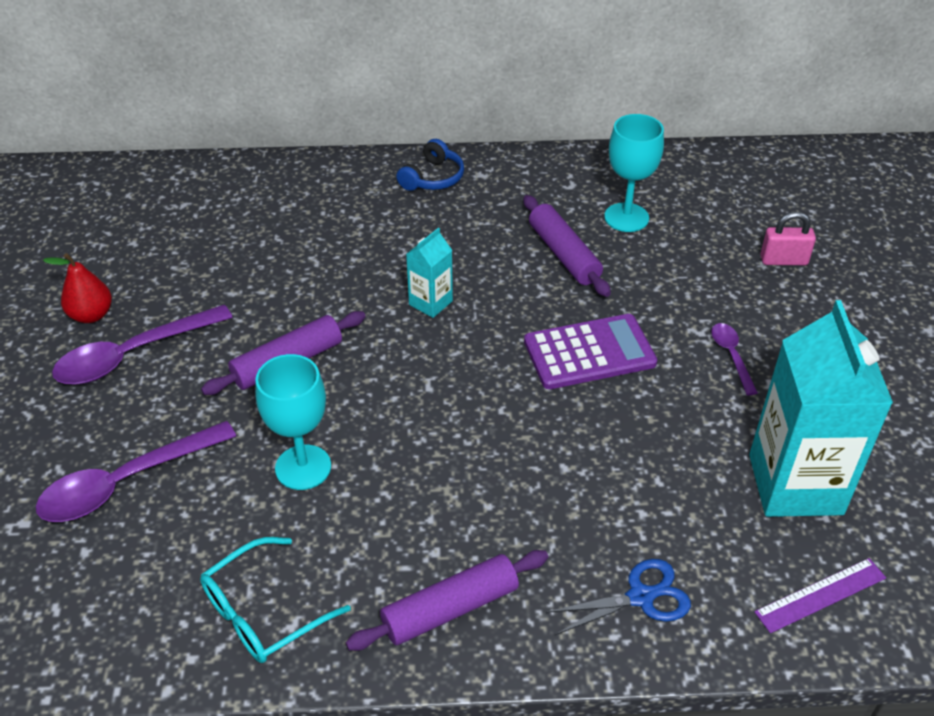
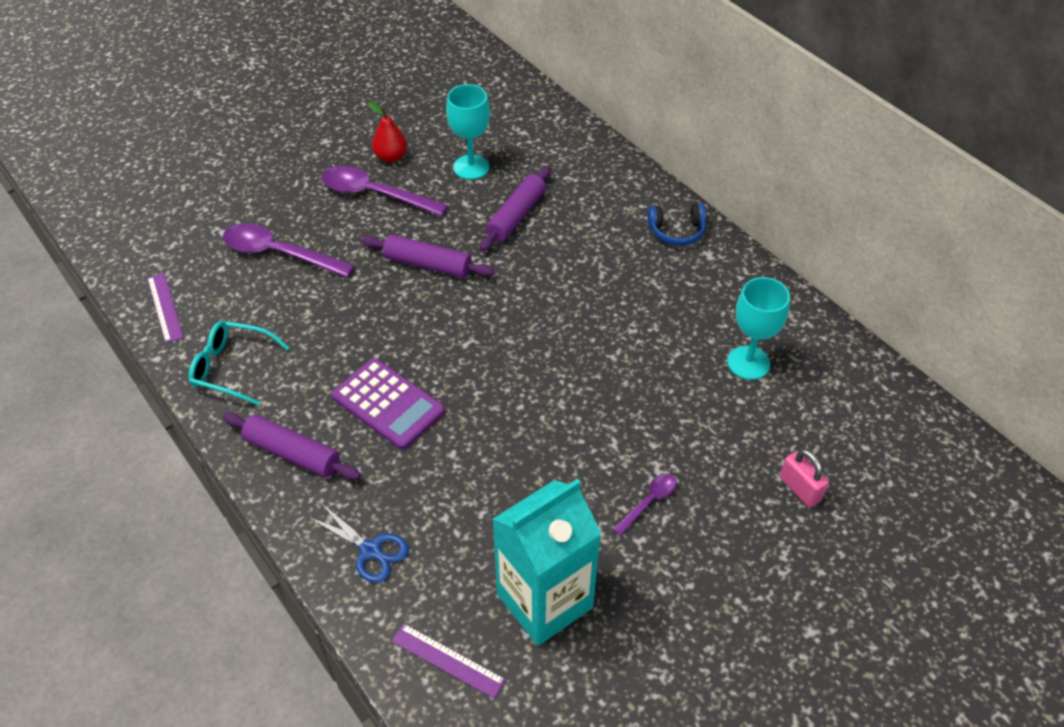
camera: 55 degrees right, 5 degrees up
(87, 642) = (164, 307): none -> purple ruler
(303, 467) = (349, 322): turquoise goblet -> turquoise goblet (471, 167)
(430, 303) = (545, 301): turquoise carton -> none
(564, 254) = (667, 347): purple rolling pin -> purple rolling pin (516, 216)
(589, 353) = (574, 413): purple calculator -> purple calculator (388, 404)

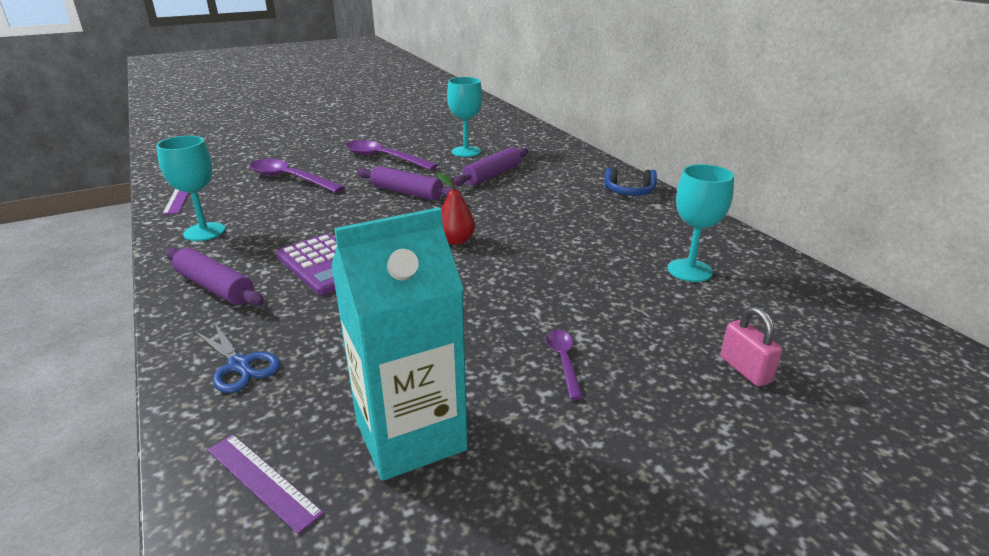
camera: 10 degrees right, 20 degrees down
(232, 368) = (204, 232): turquoise glasses -> turquoise goblet
(391, 157) = (406, 144): red pear -> red pear (456, 240)
(649, 502) = (563, 361): purple spoon -> purple spoon turned 60 degrees counterclockwise

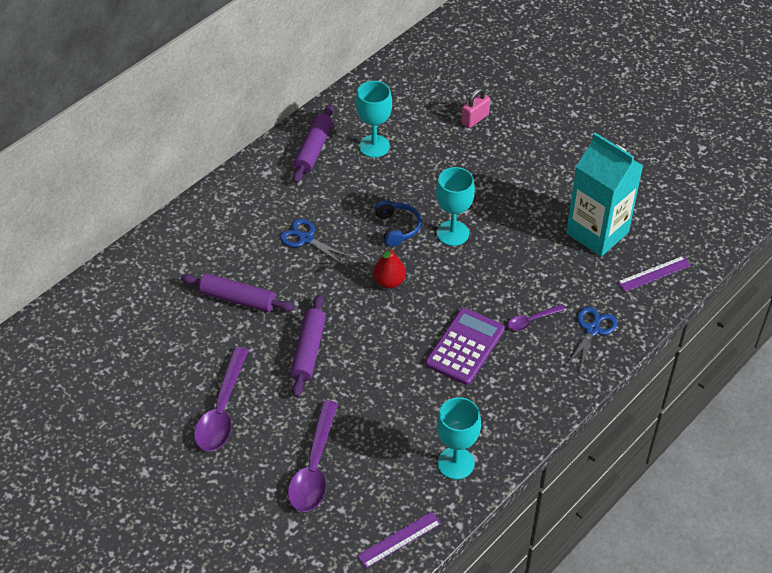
camera: 110 degrees left, 20 degrees up
(215, 287) = (528, 396): purple rolling pin -> purple rolling pin (314, 149)
(263, 480) = (654, 274): purple ruler -> purple ruler turned 45 degrees clockwise
(466, 152) = (175, 342): turquoise goblet -> turquoise goblet (452, 233)
(548, 210) = (306, 239): none -> blue scissors
(563, 361) = (507, 189): purple spoon -> purple spoon (531, 320)
(629, 191) = (242, 193): blue headphones -> blue headphones (397, 228)

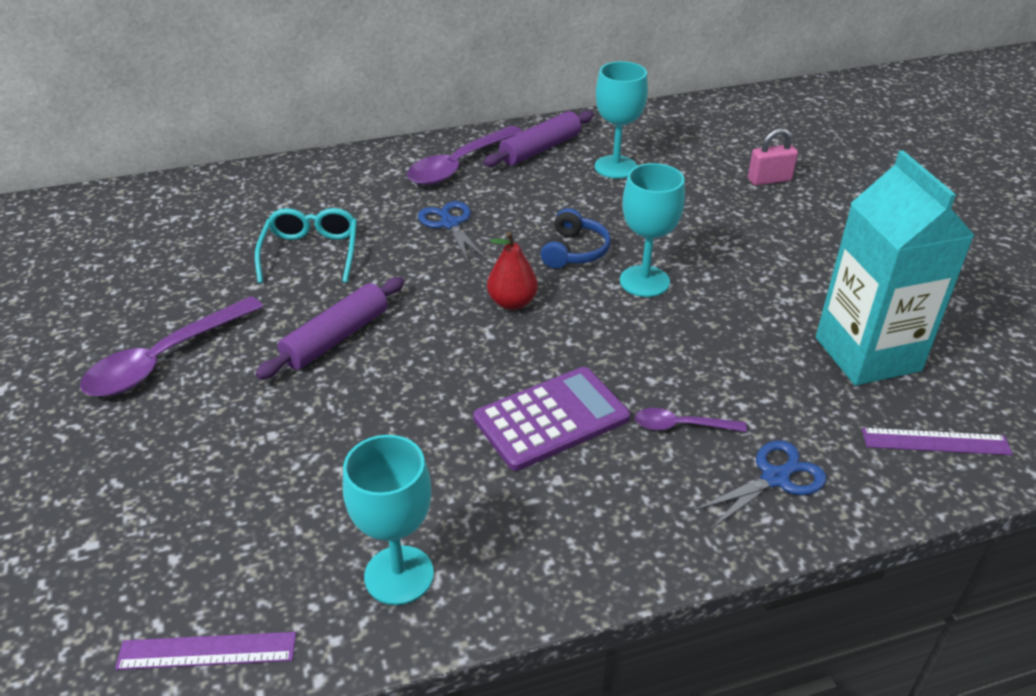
camera: 30 degrees right, 10 degrees down
(238, 299) = (311, 253): purple rolling pin -> turquoise glasses
(314, 467) = (198, 481): purple spoon -> purple spoon (459, 165)

